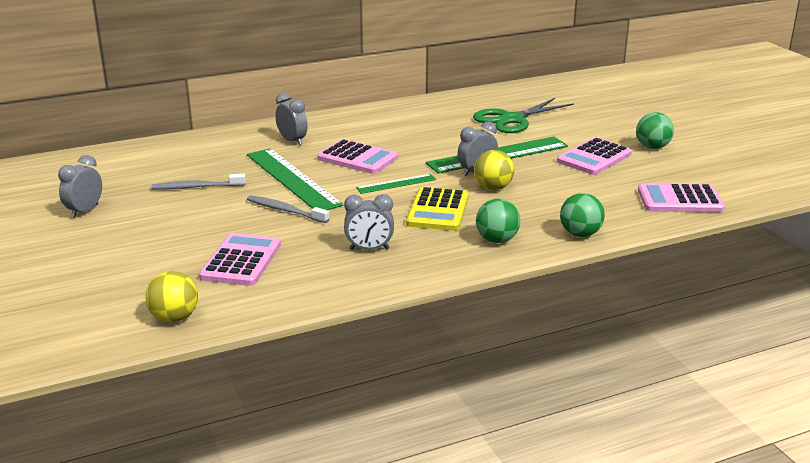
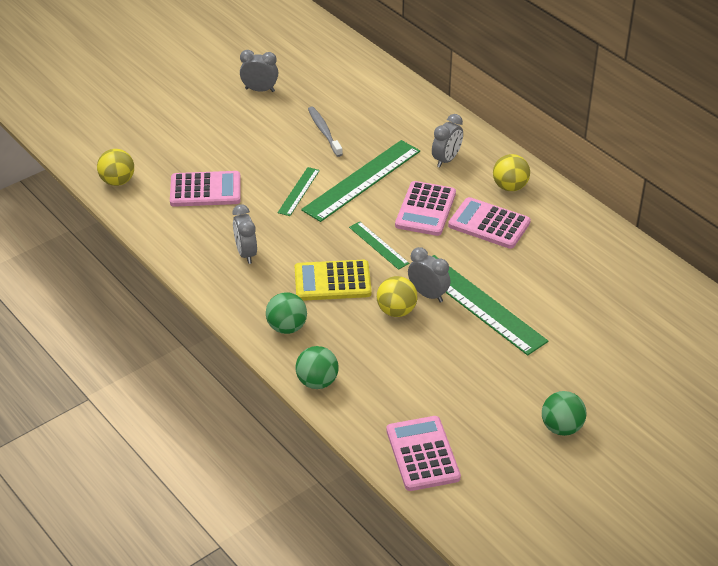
camera: 75 degrees right, 15 degrees up
(285, 210) = (299, 191): grey toothbrush -> green ruler
(350, 124) = (510, 187): none -> yellow ball
(512, 119) = (586, 302): green scissors -> none
(594, 158) = (506, 379): pink calculator -> pink calculator (489, 224)

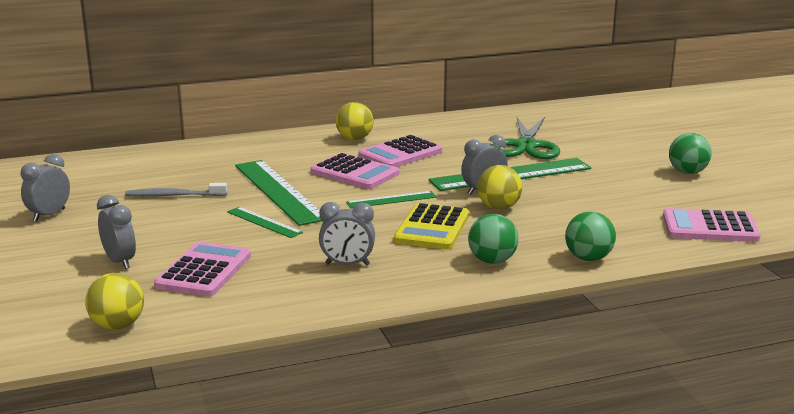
camera: 70 degrees left, 20 degrees down
(446, 160) = (287, 154): grey clock -> grey clock (120, 261)
(564, 300) = (526, 146): none -> green scissors

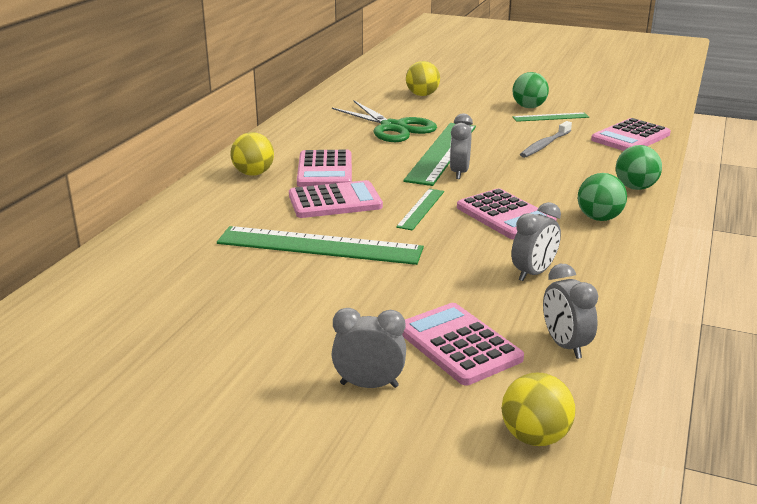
camera: 50 degrees left, 5 degrees up
(49, 215) = (160, 391): grey clock -> grey clock (565, 345)
(174, 195) = (237, 299): grey toothbrush -> grey toothbrush (545, 145)
(264, 222) = (383, 277): green ruler -> green ruler (550, 117)
(432, 228) = (505, 215): yellow calculator -> pink calculator
(498, 207) = (500, 179): yellow ball -> yellow ball (422, 95)

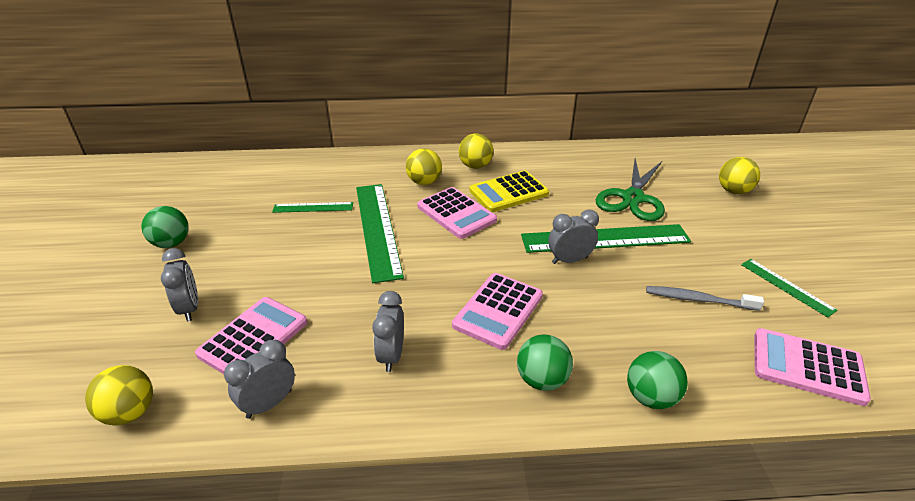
camera: 65 degrees right, 10 degrees up
(252, 204) = (424, 182): none -> yellow ball
(325, 170) = (508, 192): pink calculator -> yellow calculator
(421, 209) = (475, 258): green ruler -> green ruler (313, 207)
(529, 107) = (796, 264): green ball -> green ball (171, 243)
(533, 273) = (391, 355): grey clock -> grey clock turned 75 degrees clockwise

